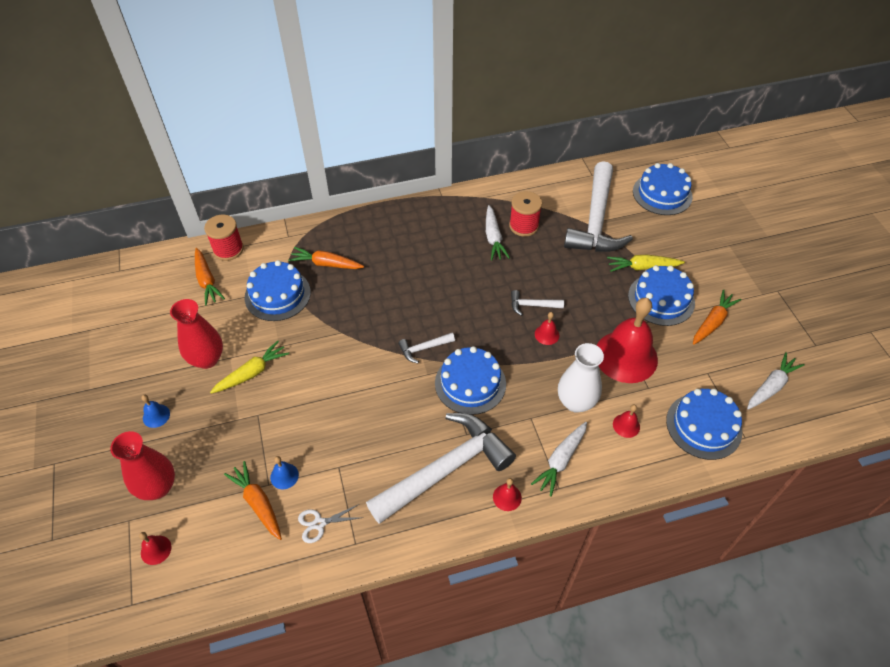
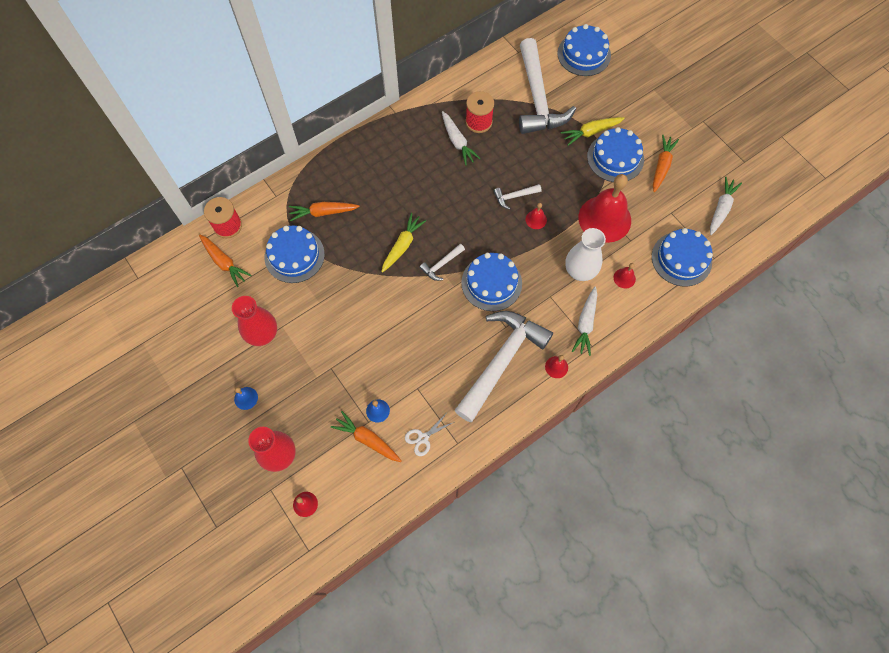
camera: 20 degrees left, 15 degrees up
(252, 373) = (308, 333): yellow carrot -> yellow carrot (402, 245)

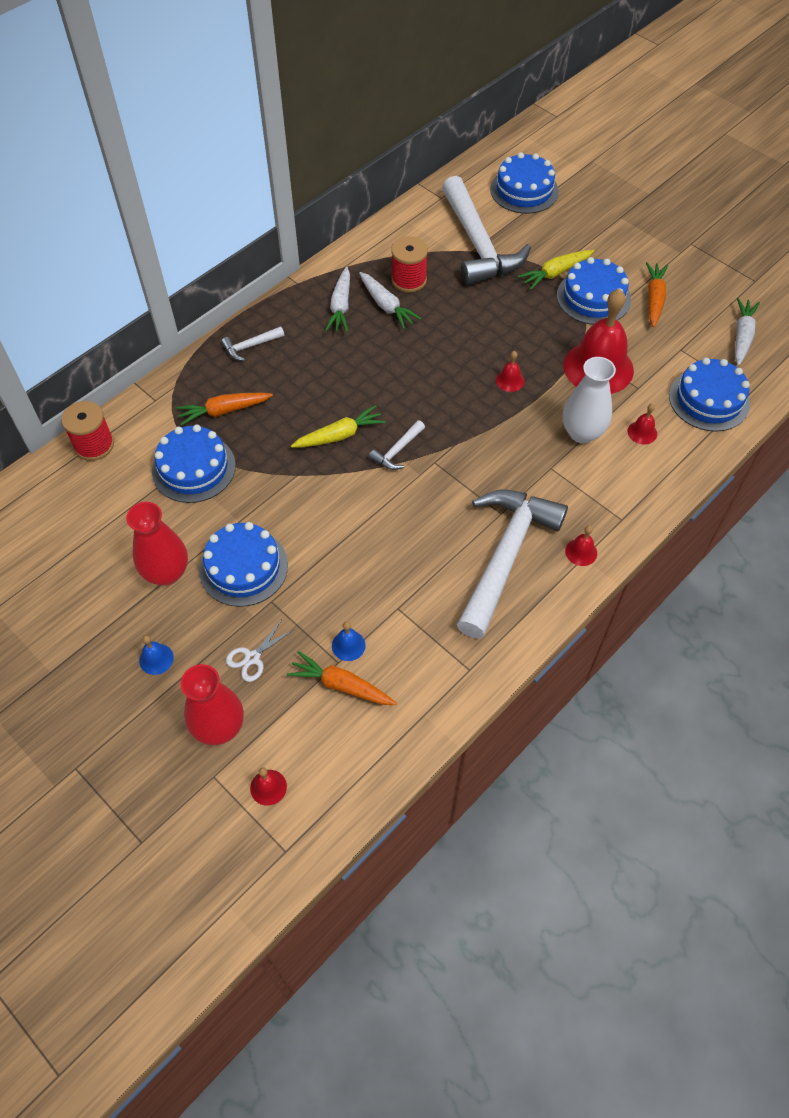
camera: 10 degrees left, 10 degrees down
(224, 262) = (97, 490): orange carrot -> none
(402, 245) = (340, 435): yellow carrot -> yellow carrot turned 45 degrees clockwise
(423, 438) = (420, 670): white scissors -> white scissors (252, 658)
(491, 283) = (469, 463): blue cake -> blue cake (243, 567)
(514, 196) = (475, 358): white hammer -> white hammer (250, 346)
(585, 324) = (606, 494): white carrot -> white carrot (341, 307)

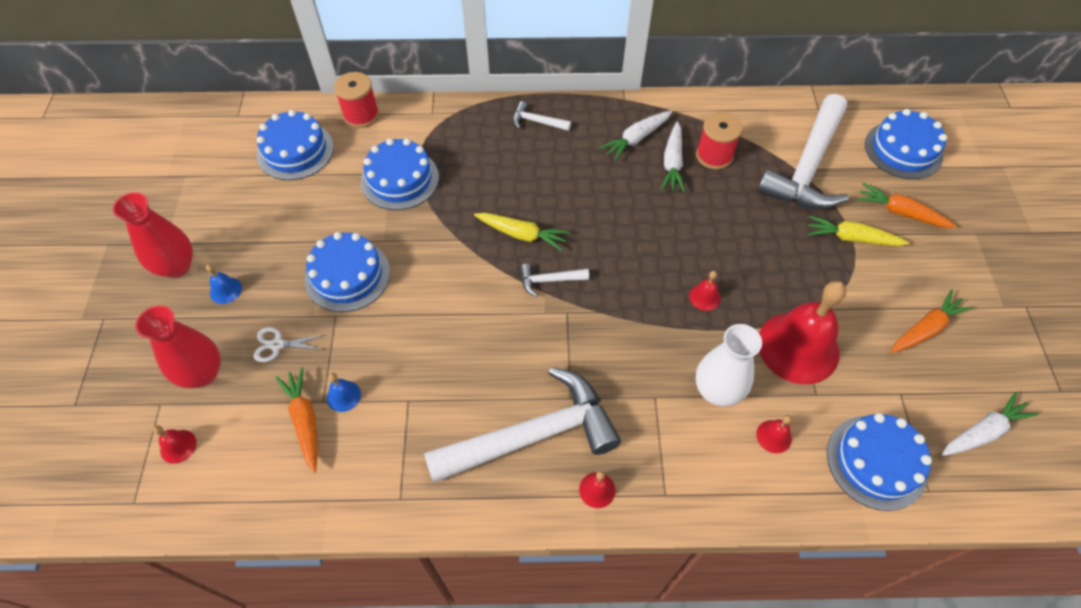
camera: 45 degrees right, 0 degrees up
(167, 573) = (300, 237): red vase -> red vase (177, 266)
(223, 411) = (465, 154): orange carrot -> orange carrot (900, 212)
(593, 297) = (864, 284): blue cake -> blue cake (295, 151)

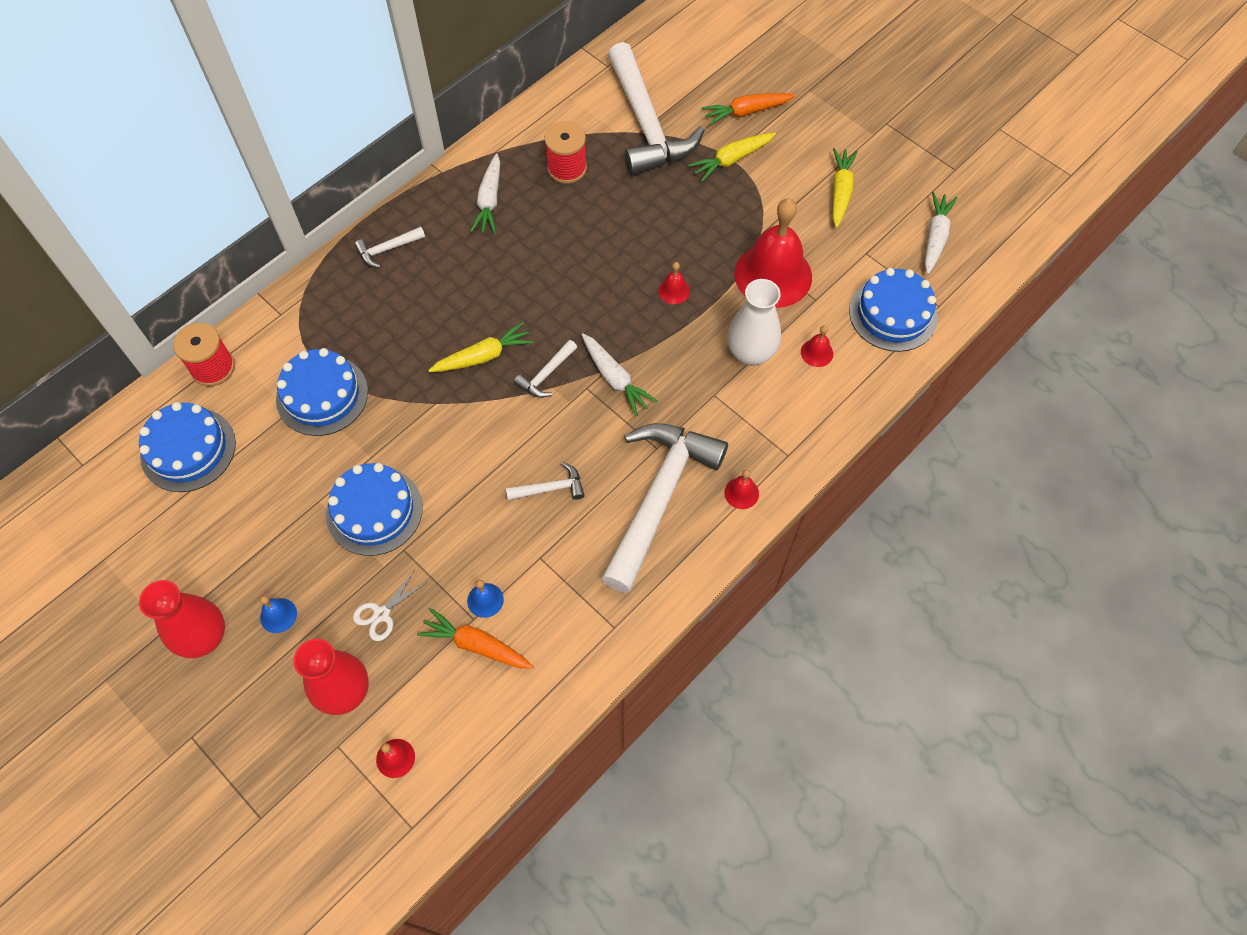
camera: 45 degrees left, 5 degrees up
(467, 360) = (550, 488): none -> white hammer
(672, 163) = (541, 200): white carrot -> white carrot (615, 379)
(903, 150) = (702, 57): blue cake -> none
(926, 328) = (840, 191): orange carrot -> yellow carrot

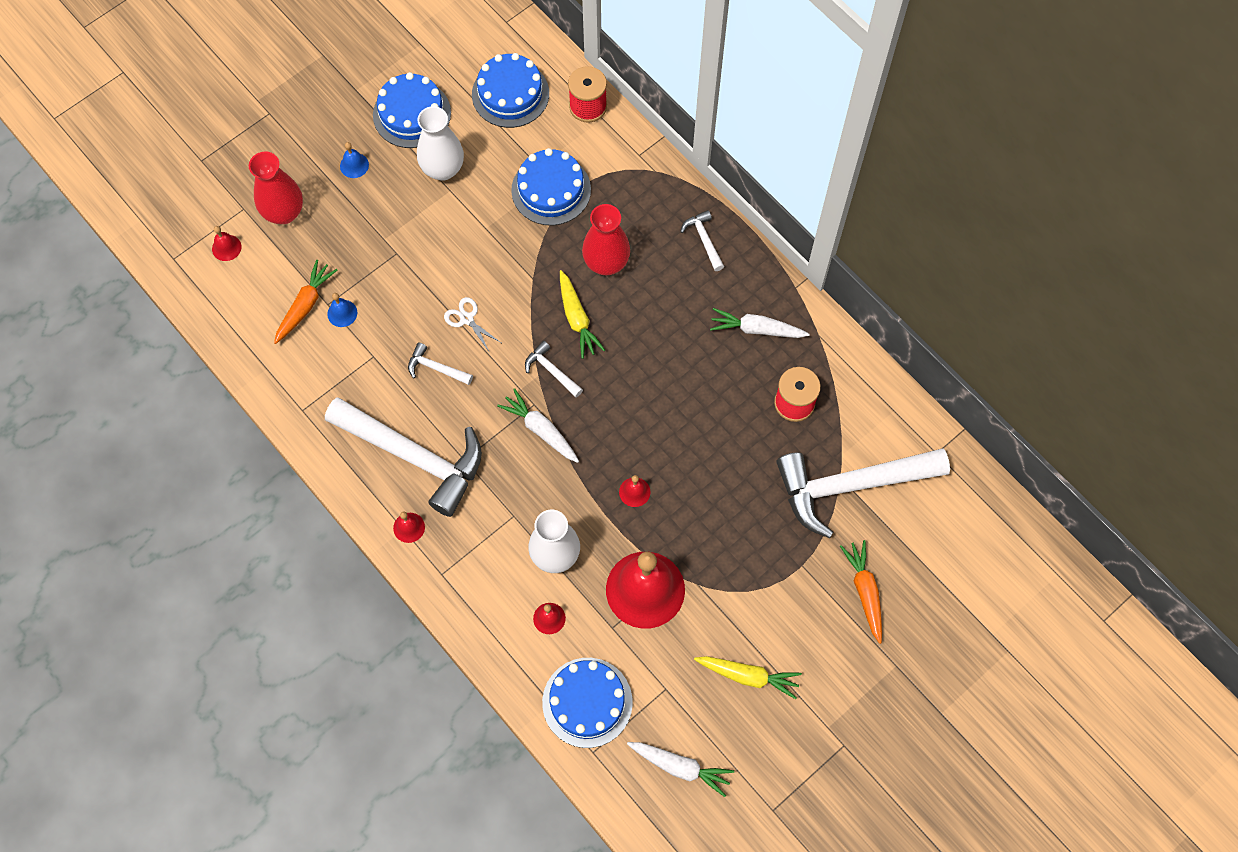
camera: 95 degrees right, 5 degrees up
(204, 637) = (344, 116): red vase -> red vase (606, 263)
(289, 511) = (443, 169): none -> white vase
(374, 511) = (434, 231): blue cake -> blue cake (412, 114)
(381, 614) = (343, 237): white scissors -> white scissors (467, 319)
(550, 488) = (436, 368): white hammer -> white hammer turned 120 degrees clockwise
(615, 379) = (540, 430): white carrot -> white carrot turned 75 degrees clockwise
(731, 160) = (797, 567): yellow carrot -> none

